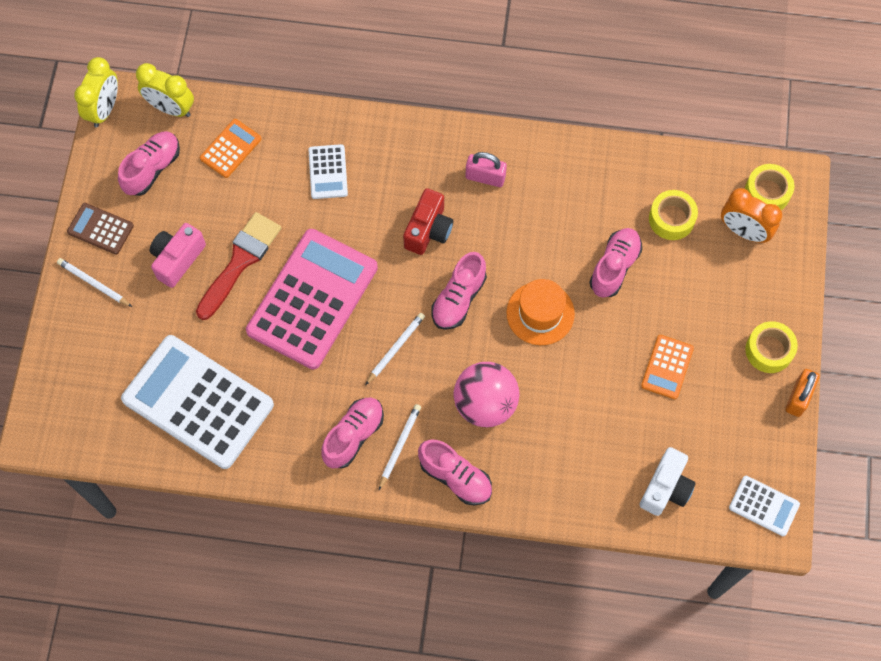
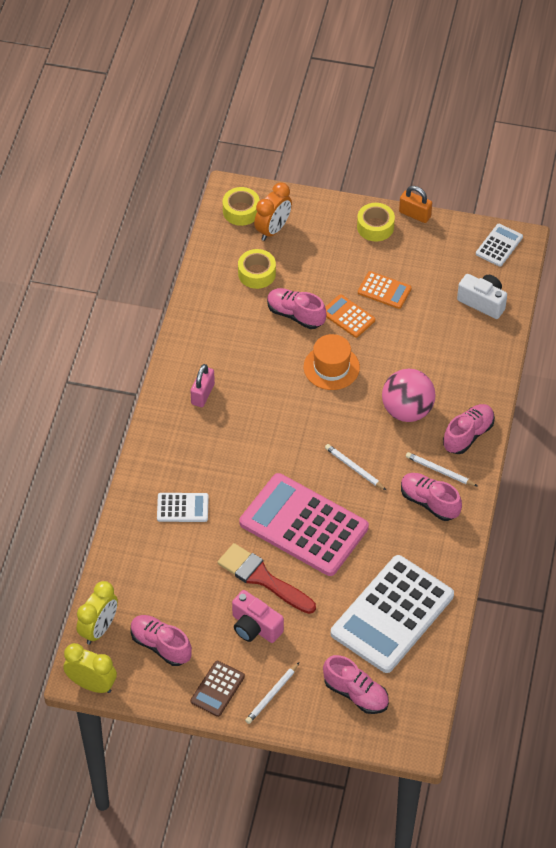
camera: 85 degrees left, 15 degrees down
(230, 148) = (148, 582): orange calculator -> orange calculator (348, 316)
(428, 230) = (248, 438): red camera -> none
(458, 299) = (313, 421): pink shoe -> pink shoe (356, 694)

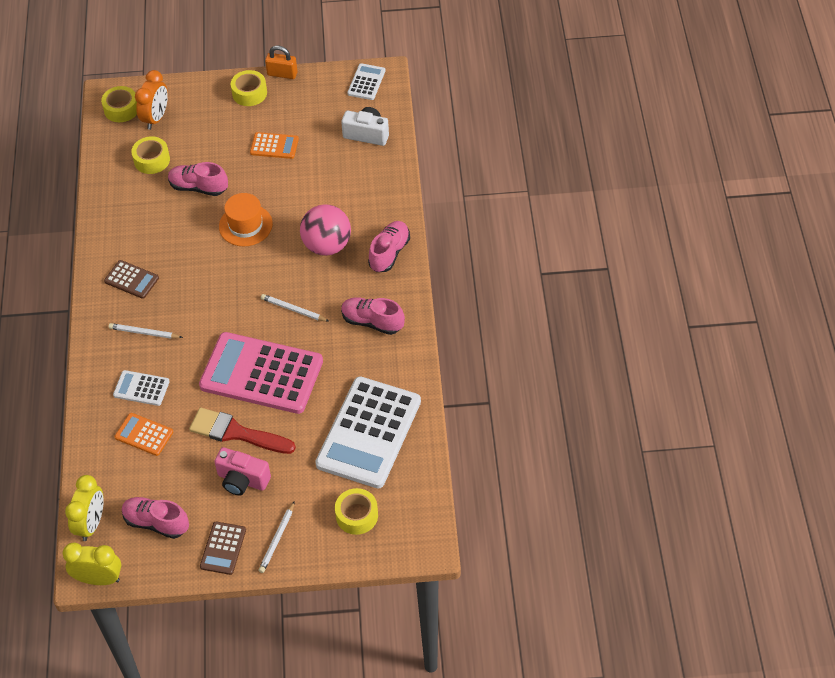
camera: 15 degrees left, 0 degrees up
(182, 508) = (141, 388): white calculator -> white calculator turned 150 degrees counterclockwise
(203, 394) = (131, 280): pink padlock -> brown calculator
(348, 316) = (247, 177): orange calculator -> orange calculator (144, 434)
(356, 694) = (357, 515): pink shoe -> yellow tape
(439, 471) = (373, 291): white pencil -> white pencil (144, 333)

